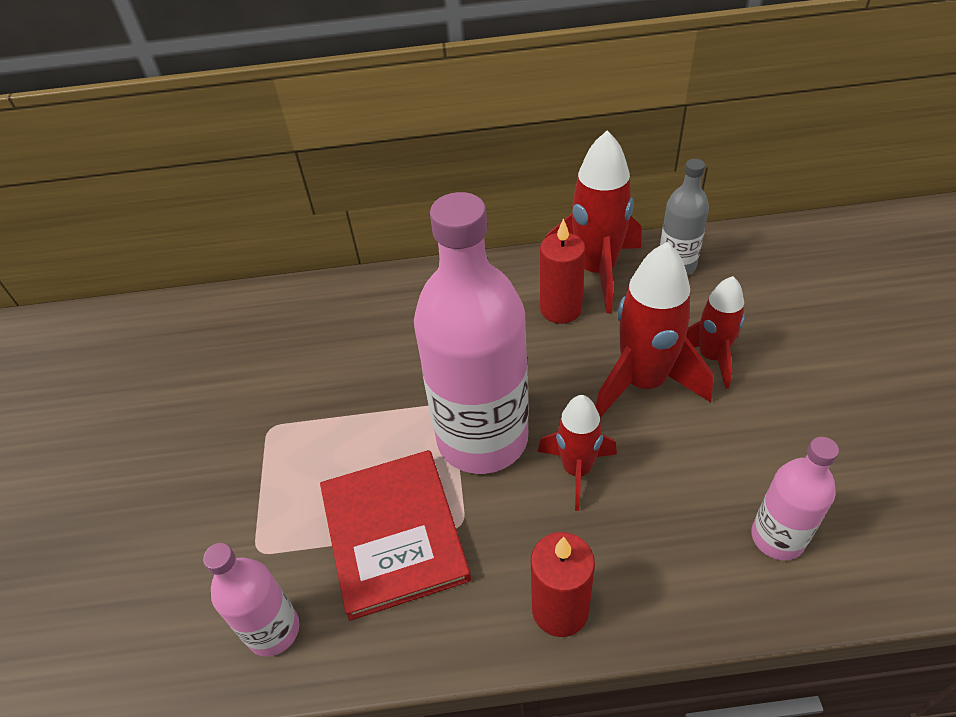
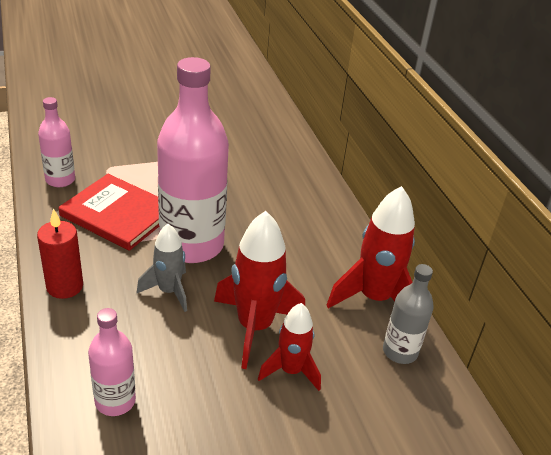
camera: 70 degrees right, 10 degrees down
(393, 534) = (118, 214): red book -> red book turned 60 degrees clockwise
(560, 309) = (323, 278): red candle -> none
(577, 470) = (169, 291): red rocket -> grey rocket

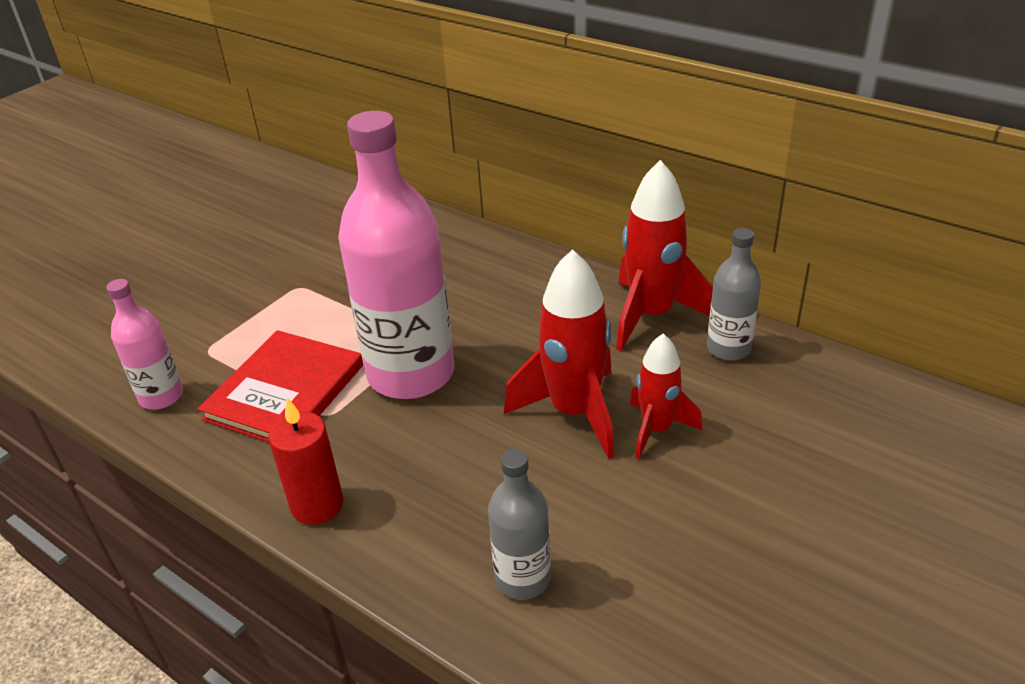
camera: 30 degrees left, 0 degrees up
(115, 401) = (523, 578): pink bottle -> grey bottle
(118, 214) = (285, 392): red book -> red book turned 60 degrees counterclockwise
(169, 291) = (444, 435): grey rocket -> none

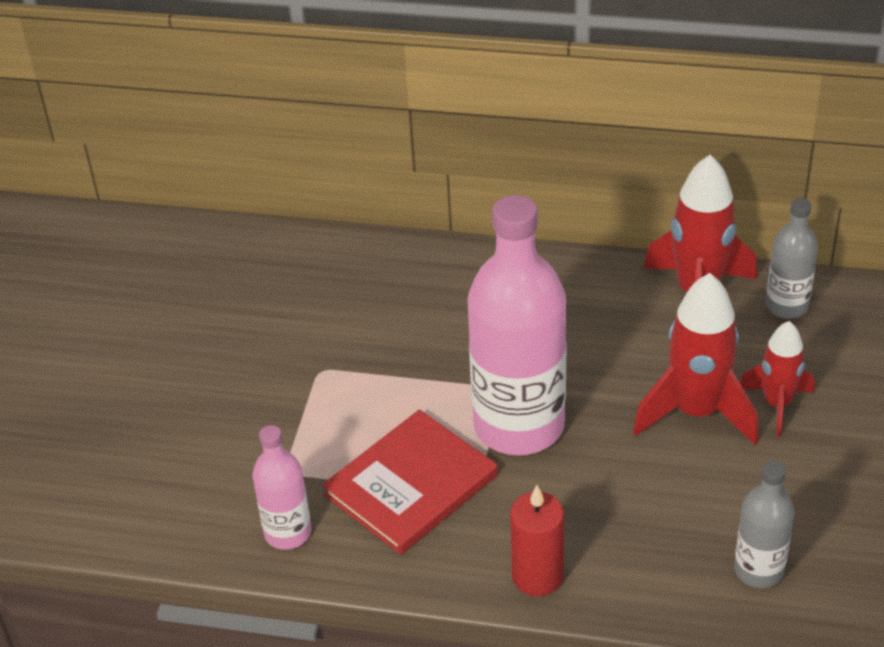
camera: 25 degrees left, 5 degrees up
(285, 392) = (411, 485): red book -> red book turned 45 degrees clockwise

